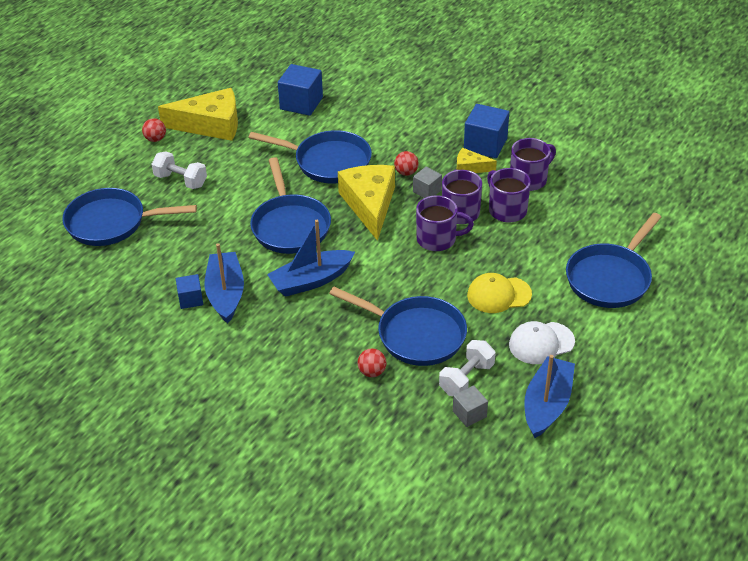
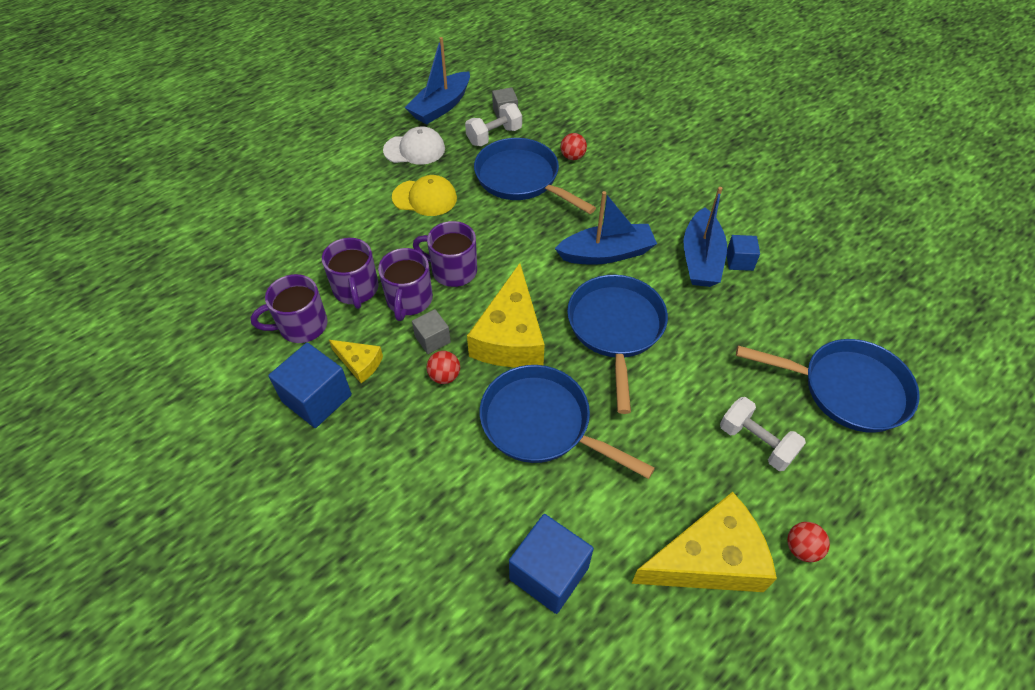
camera: 165 degrees left, 10 degrees up
(211, 125) = (709, 559): yellow cheese -> yellow cheese turned 150 degrees clockwise
(610, 278) = (309, 190): blue pan -> none

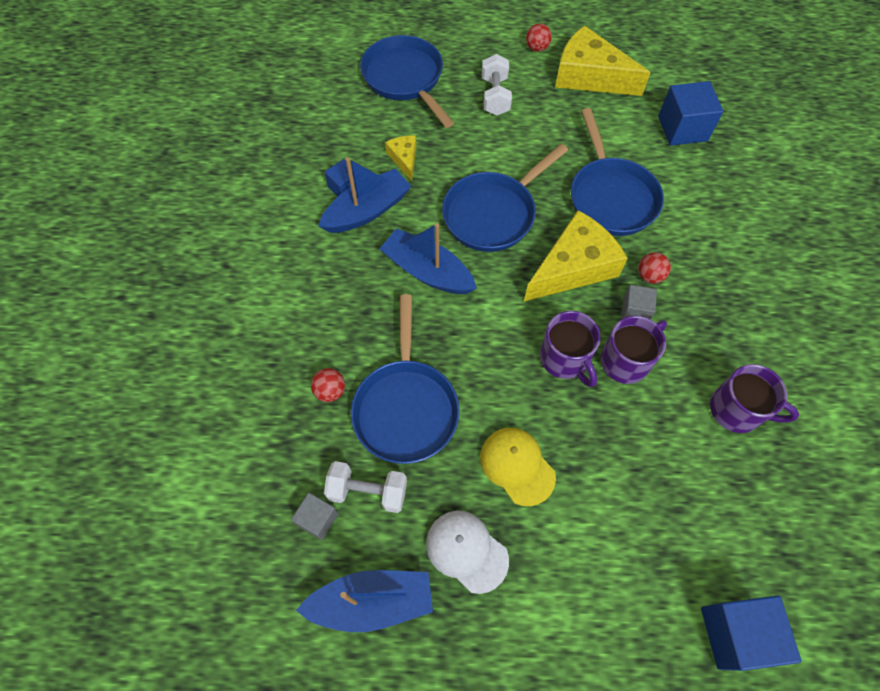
camera: 135 degrees left, 10 degrees up
(317, 398) = (760, 333): blue cube -> blue cube (736, 634)
(356, 289) = (664, 409): purple mug -> none
(359, 363) = (708, 336): yellow cheese -> yellow cheese (404, 159)

